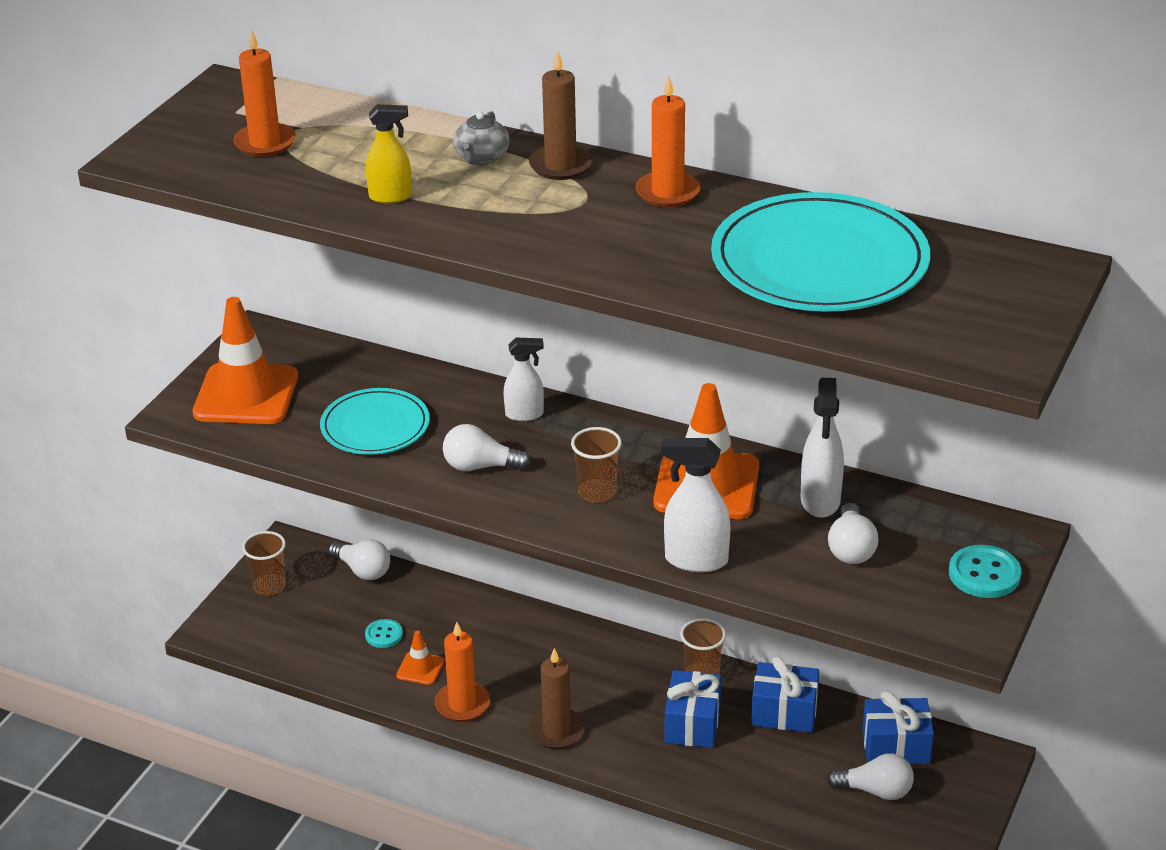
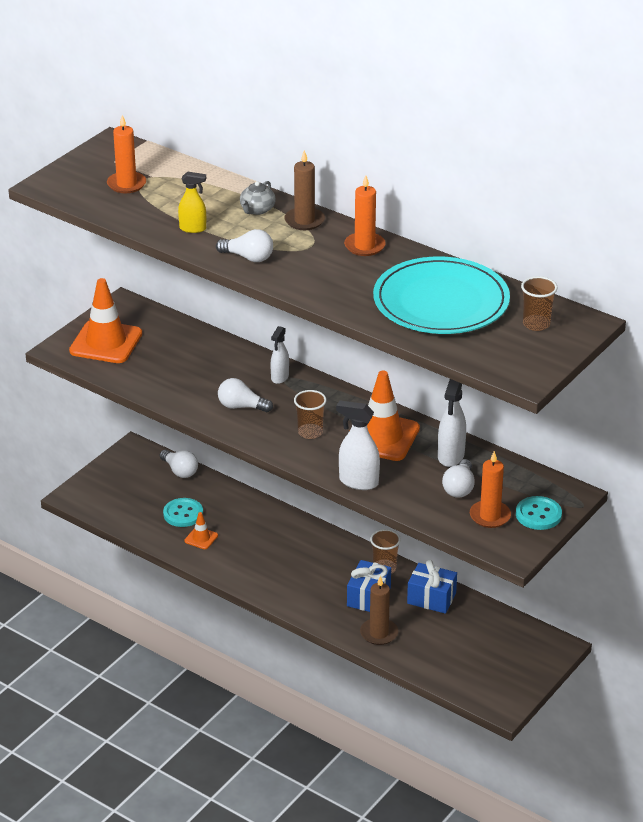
camera: 10 degrees right, 0 degrees up
(269, 586) = (116, 473): brown cup -> brown cup (536, 324)
(375, 426) = (182, 372): turquoise plate -> none
(384, 635) = (183, 514): turquoise button -> turquoise button, size x1.58
(462, 704) = (222, 564): orange candle -> orange candle (490, 516)
(525, 414) = (279, 377): white spray bottle -> white spray bottle turned 105 degrees clockwise
(557, 731) = (279, 589): brown candle -> brown candle (379, 633)
(875, 791) = (475, 655): white light bulb -> white light bulb (248, 257)
(896, 746) = (498, 630): blue gift -> none

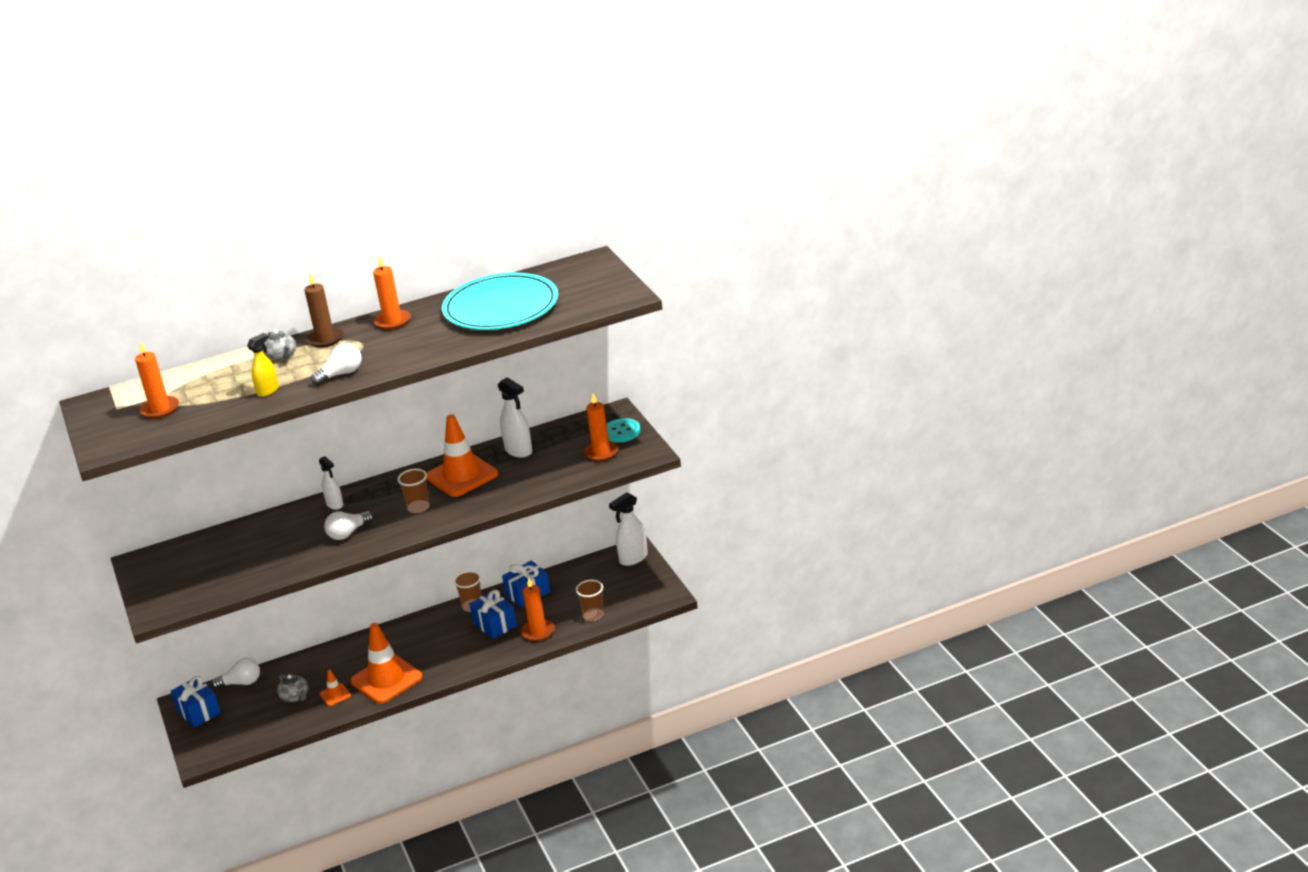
camera: 55 degrees left, 5 degrees down
(106, 342) = (178, 584): orange traffic cone -> orange traffic cone (386, 679)
(128, 465) = (198, 712): none -> blue gift
(183, 514) = (295, 697): turquoise button -> grey teapot
(358, 482) = (501, 501): white spray bottle -> white spray bottle (633, 558)
(379, 633) = (538, 632): brown candle -> orange candle
(459, 488) = (557, 457): white light bulb -> none
(536, 324) = (572, 277): brown cup -> brown cup (593, 616)

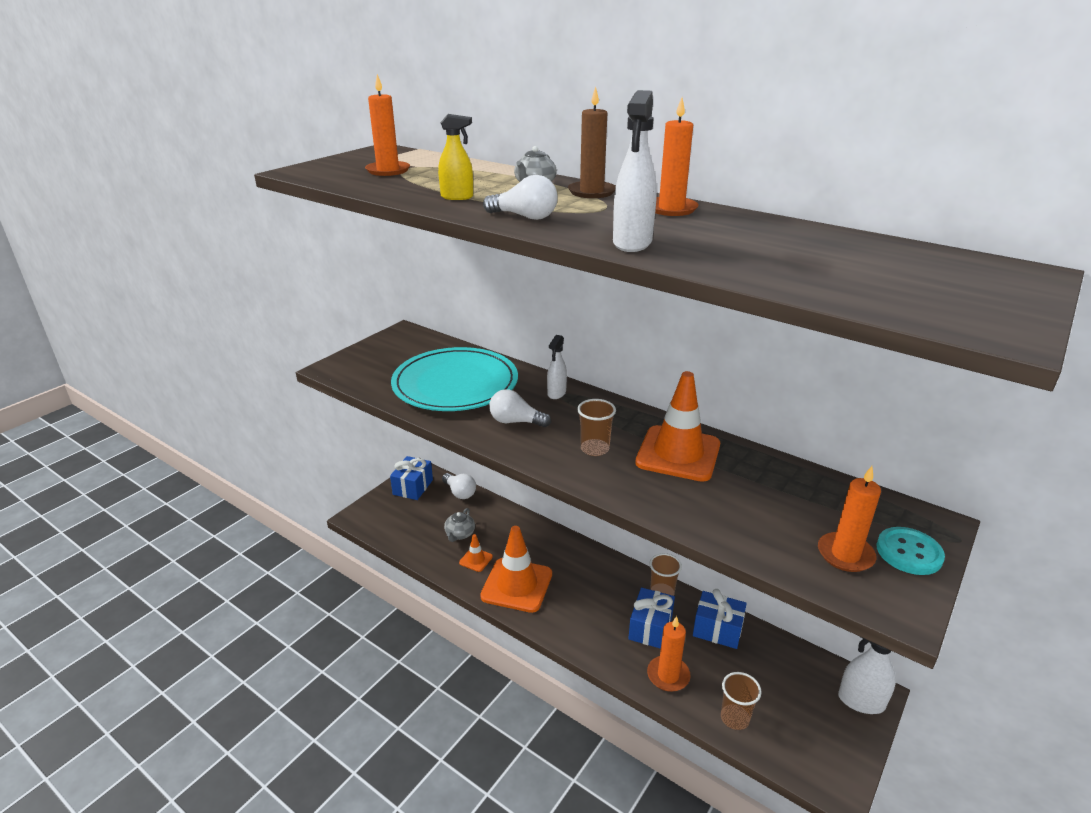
camera: 55 degrees right, 0 degrees up
(501, 307) = (799, 252): turquoise plate -> turquoise plate (455, 384)
(519, 451) = (766, 476): white spray bottle -> white spray bottle (632, 243)

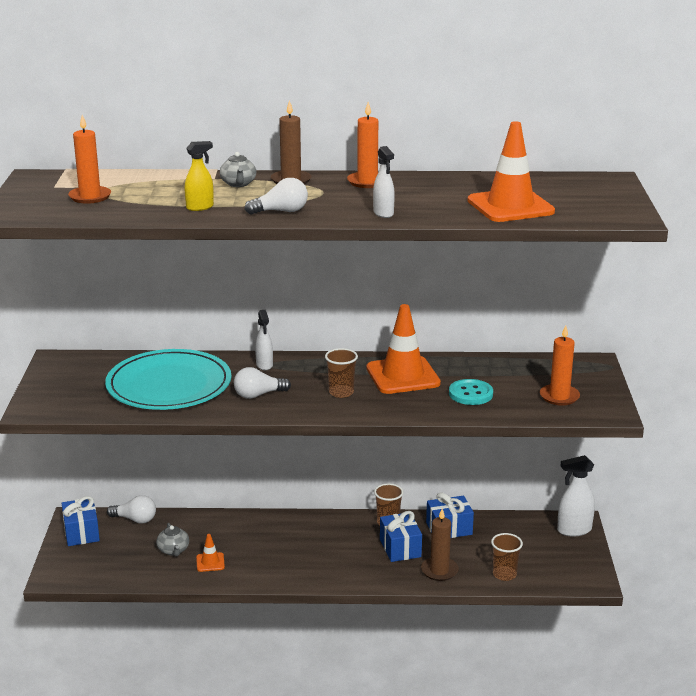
camera: 35 degrees left, 5 degrees down
(517, 585) = (266, 565): orange traffic cone -> orange traffic cone (510, 206)
(632, 243) = (383, 213): white spray bottle -> white spray bottle, size x0.66
(668, 675) = (439, 571): orange candle -> brown candle
(909, 552) = (591, 383): turquoise button -> turquoise button (470, 394)

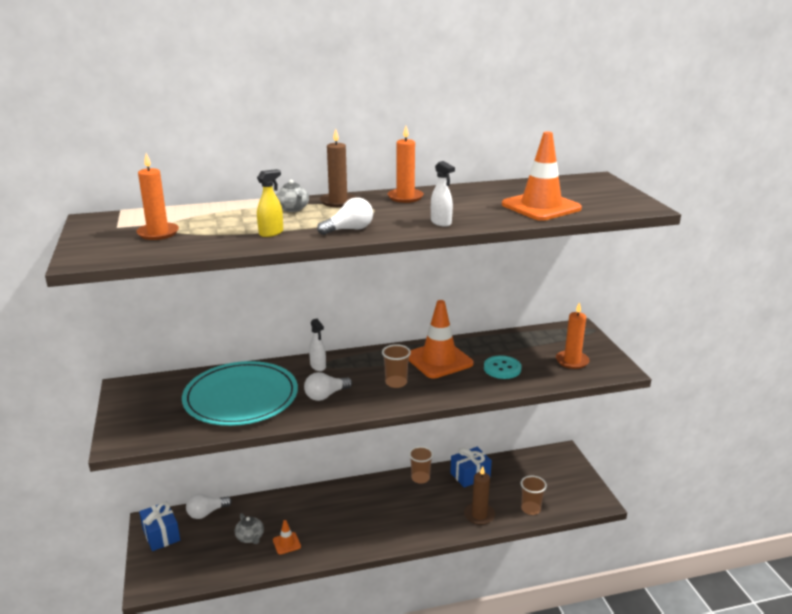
camera: 15 degrees left, 0 degrees up
(135, 519) = (206, 513): white light bulb -> white light bulb turned 150 degrees clockwise
(400, 548) = (439, 500): blue gift -> none
(574, 530) = (563, 460): white spray bottle -> none

